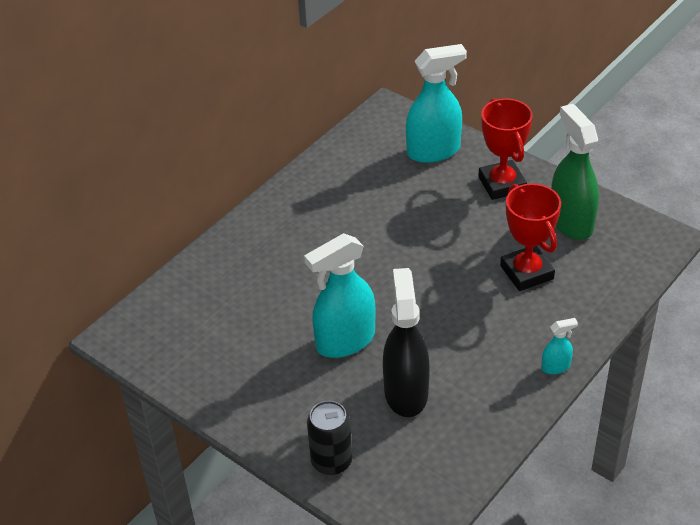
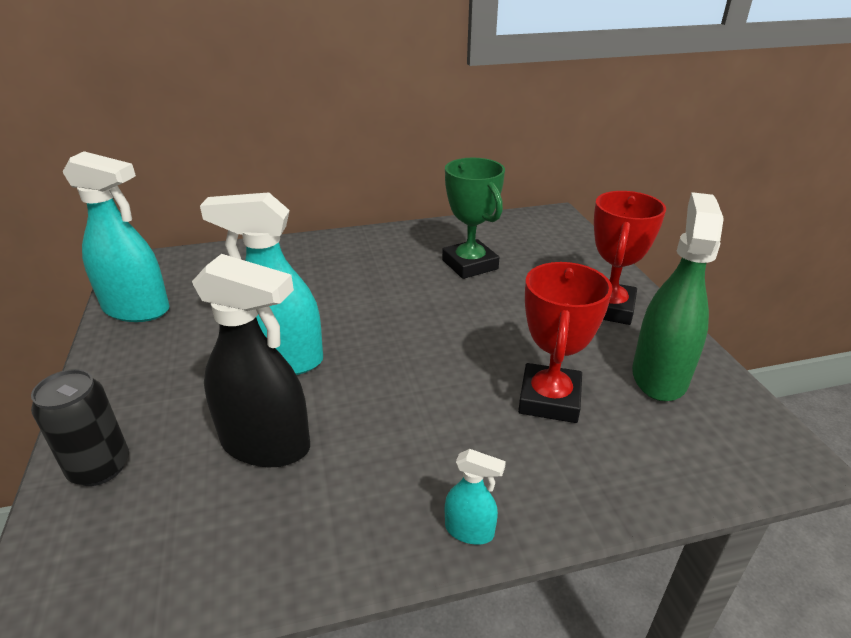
camera: 35 degrees right, 10 degrees down
(376, 194) = (470, 264): none -> green trophy
(406, 392) = (266, 444): black spray bottle -> black spray bottle turned 75 degrees clockwise
(434, 151) = (564, 256): turquoise spray bottle -> turquoise spray bottle (137, 309)

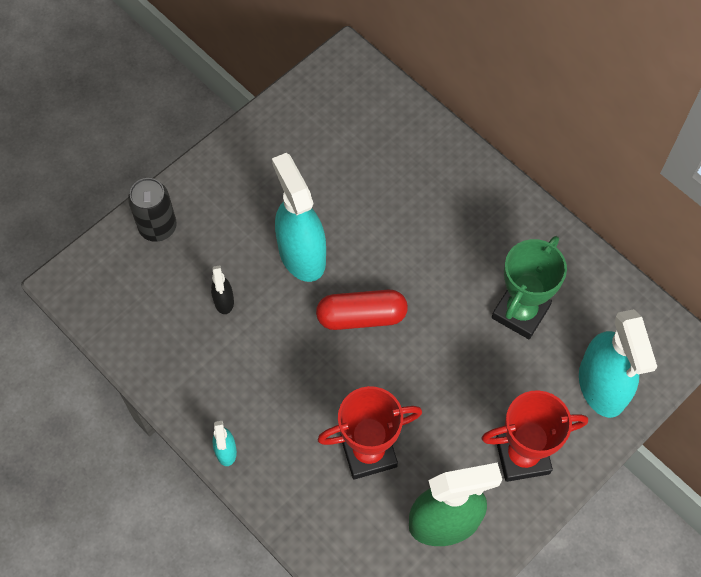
camera: 60 degrees right, 30 degrees up
(137, 309) = (295, 115): turquoise spray bottle -> turquoise spray bottle (602, 386)
(266, 444) = (224, 301): black spray bottle -> black spray bottle, size x0.46
(392, 347) = (361, 316): none -> red capsule

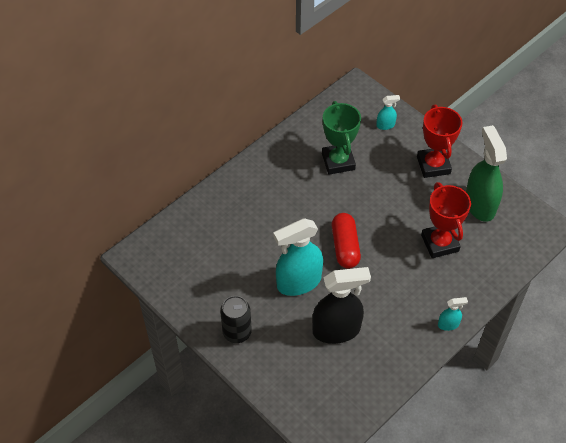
camera: 90 degrees left, 10 degrees down
(158, 227) = (276, 378): black can -> black can (237, 332)
(224, 301) = (336, 330): black spray bottle -> black spray bottle, size x2.19
(520, 312) = (338, 161): green trophy -> green trophy turned 45 degrees clockwise
(602, 386) = (385, 125): turquoise spray bottle -> turquoise spray bottle, size x0.46

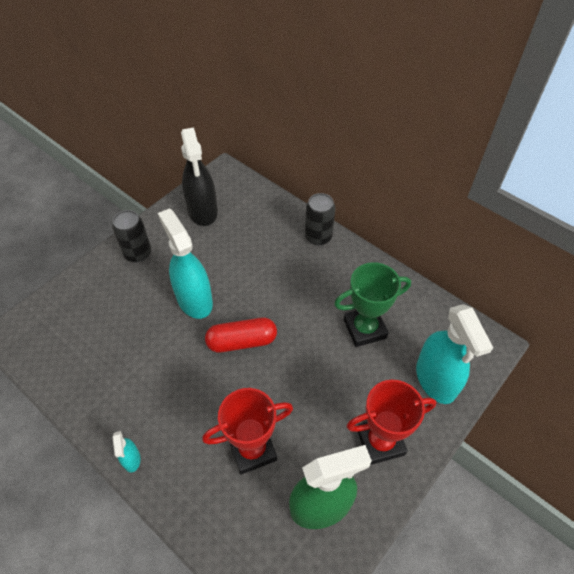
camera: 85 degrees right, 0 degrees up
(236, 183) = (318, 237): none -> black can
(336, 330) = (133, 338): black spray bottle -> black spray bottle (203, 211)
(385, 125) = (436, 380): turquoise spray bottle -> turquoise spray bottle, size x2.19

